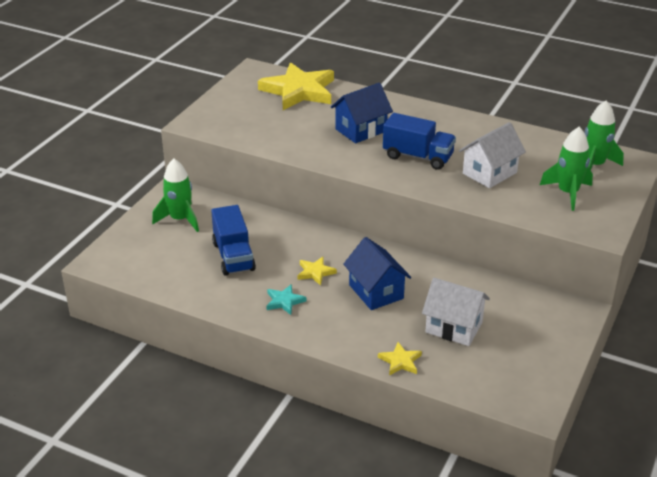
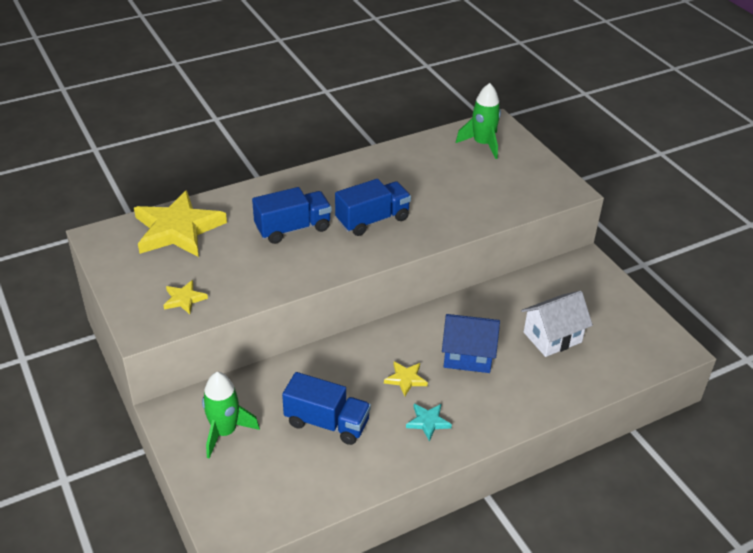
camera: 55 degrees left, 5 degrees up
(361, 130) = (293, 228): blue house -> blue truck
(400, 361) = (569, 392): yellow star -> yellow star (184, 299)
(489, 173) = (438, 197): white house -> none
(567, 193) = (505, 176): green rocket -> none

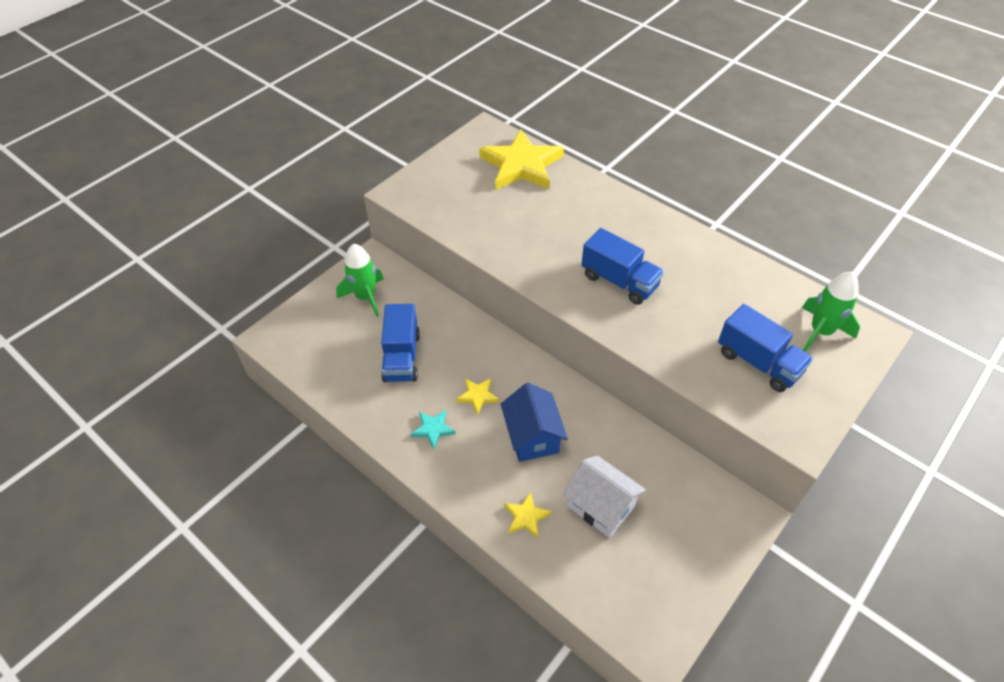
camera: 70 degrees right, 10 degrees up
(184, 299) = (441, 201): yellow star -> yellow star (526, 517)
(293, 228) = (569, 232): blue truck -> blue truck (758, 362)

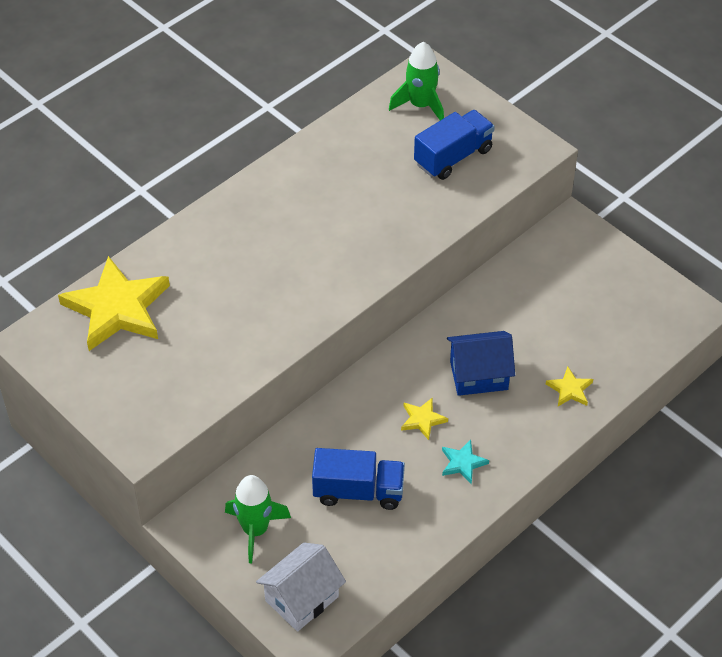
camera: 85 degrees left, 0 degrees up
(601, 506) = (560, 329): white house -> white house (302, 598)
(619, 281) = (333, 242): blue truck -> none

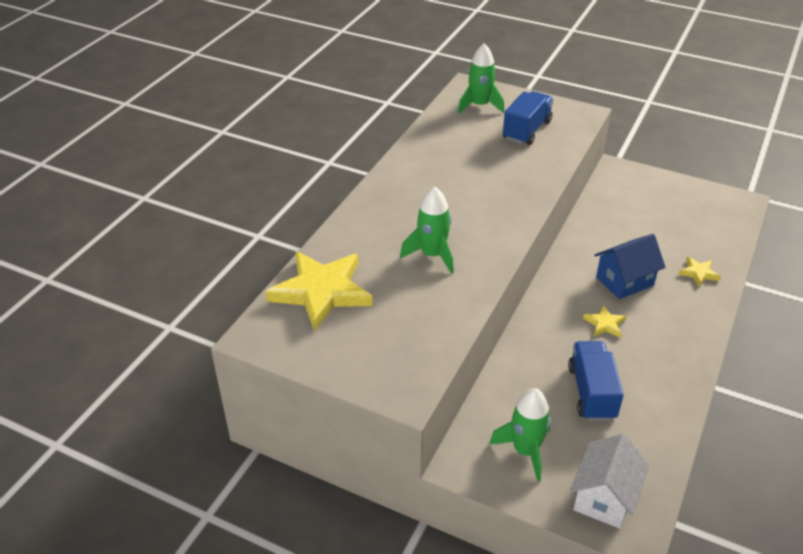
camera: 20 degrees left, 10 degrees down
(250, 296) = (432, 255): none -> green rocket
(358, 491) = (591, 392): blue truck -> blue truck turned 75 degrees counterclockwise
(462, 463) = (659, 347): turquoise star -> none

